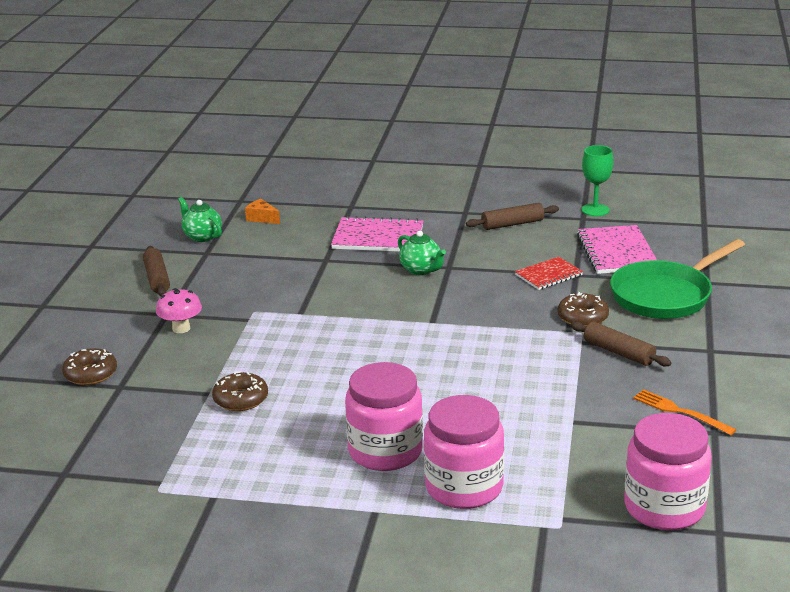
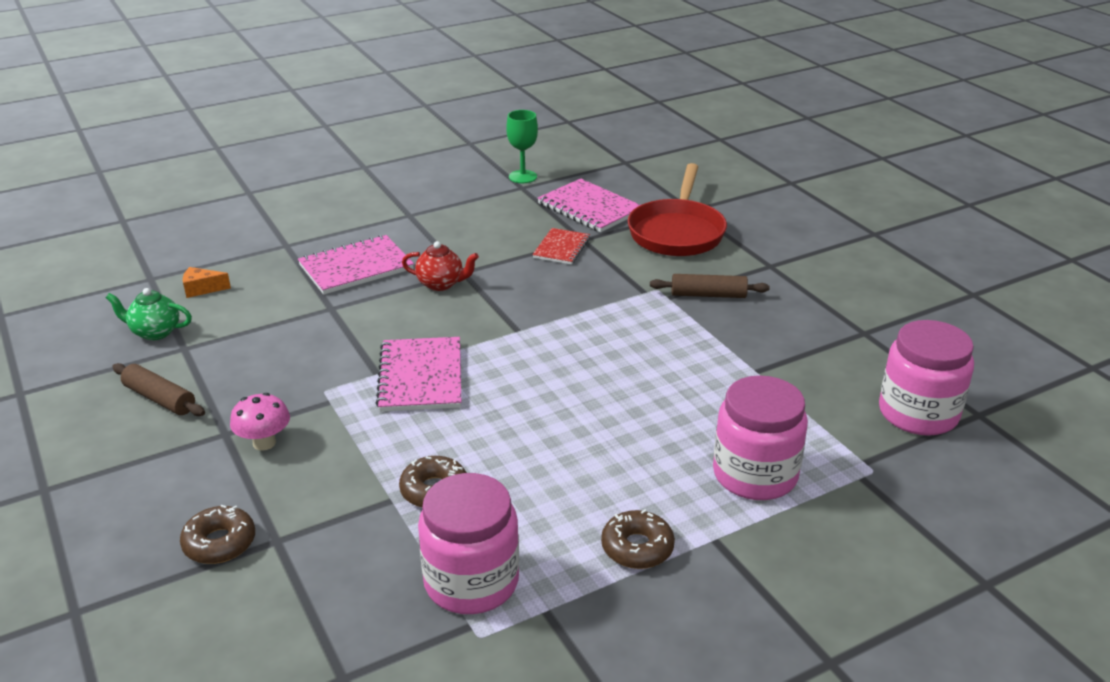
camera: 40 degrees left, 5 degrees up
(324, 327) = (421, 377): none -> pink notebook
(385, 451) = (644, 475): pink jar -> pink jar (471, 582)
(421, 270) = (441, 284): green teapot -> red teapot
(512, 224) = (468, 212): brown rolling pin -> none
(582, 317) = (639, 275): brown donut -> brown donut (637, 548)
(665, 295) = (677, 232): green pan -> red pan
(680, 411) = (819, 326): orange fork -> none

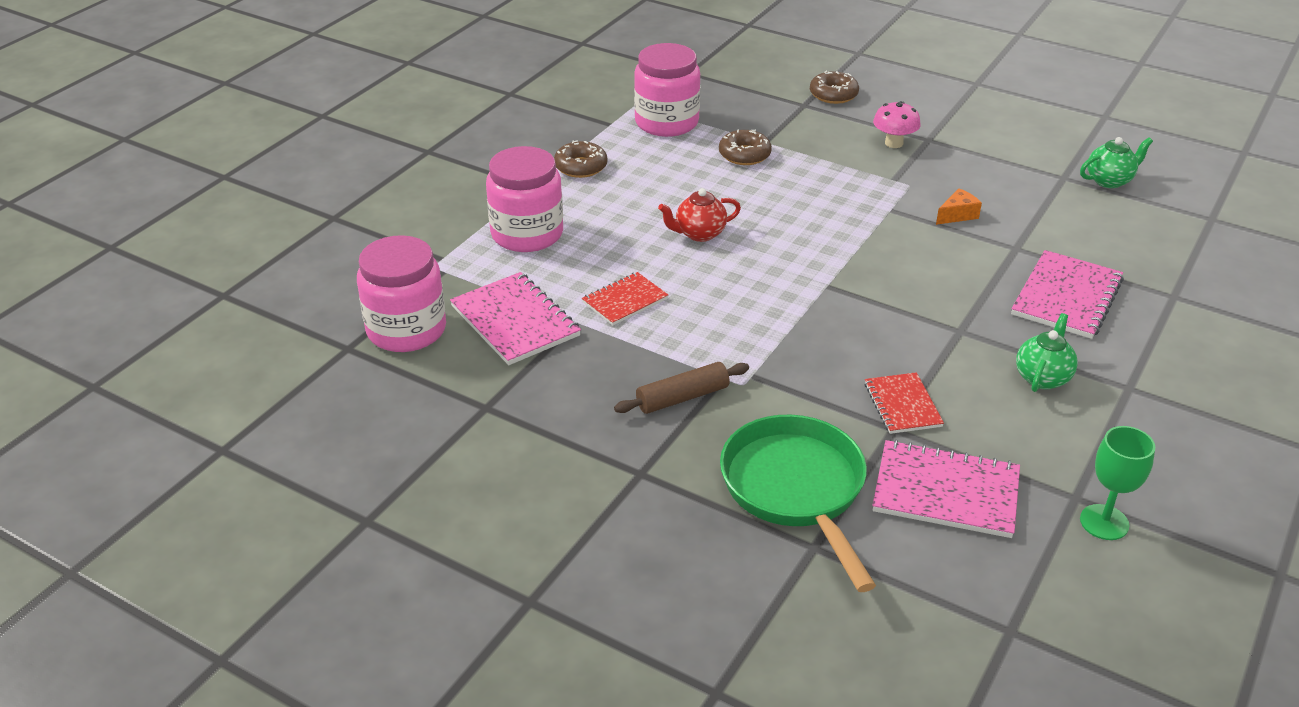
camera: 150 degrees right, 5 degrees up
(160, 398) = (1010, 143): brown rolling pin -> none
(202, 289) = (1151, 225): orange cheese -> orange cheese (957, 215)
(421, 377) = (854, 219): pink notebook -> pink notebook (515, 321)
(441, 284) = (961, 309): red teapot -> red teapot (699, 234)
(452, 234) = (1042, 377): none -> green teapot
(677, 232) = (796, 490): red pan -> green pan
(700, 374) = (625, 300): none -> red notebook

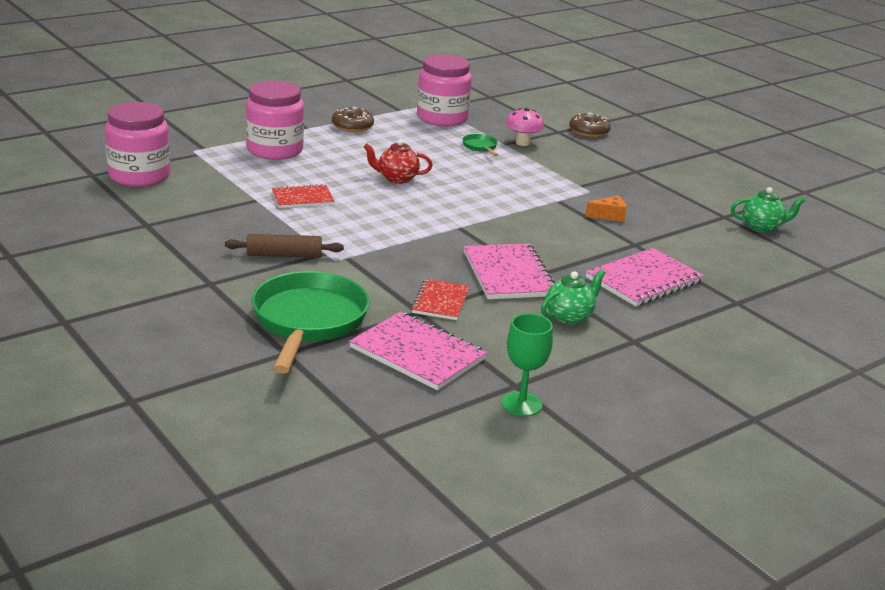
camera: 20 degrees right, 10 degrees down
(515, 321) = (215, 189): pink notebook -> pink notebook (508, 274)
(744, 155) = (480, 147): brown donut -> green pan
(894, 143) = (605, 167): pink mushroom -> pink mushroom (523, 143)

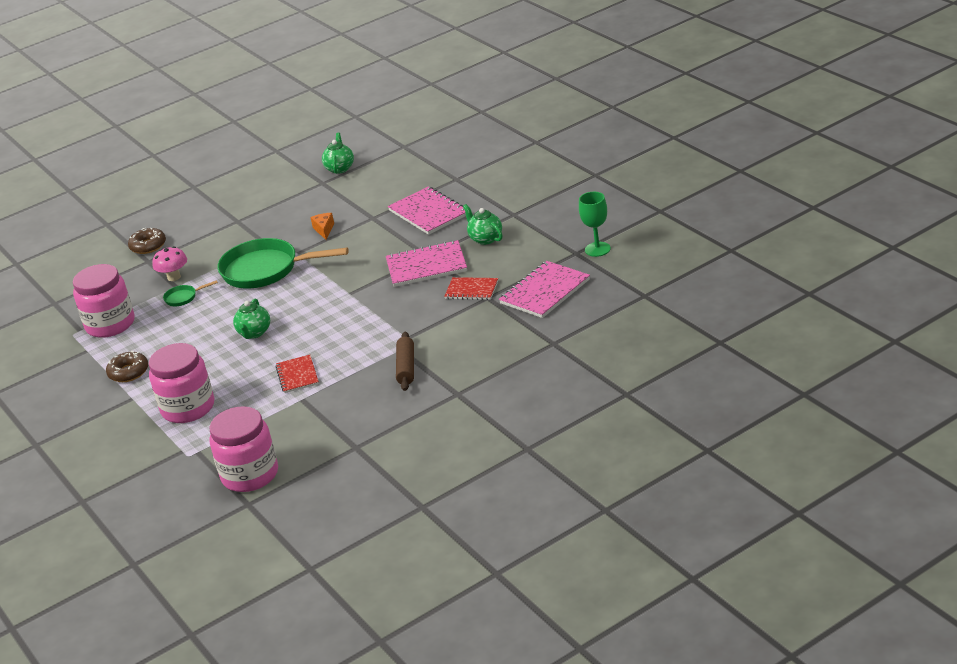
camera: 80 degrees left, 5 degrees up
(308, 321) = (509, 340): green pan -> green pan (265, 270)
(397, 178) = (254, 333): red teapot -> green teapot

